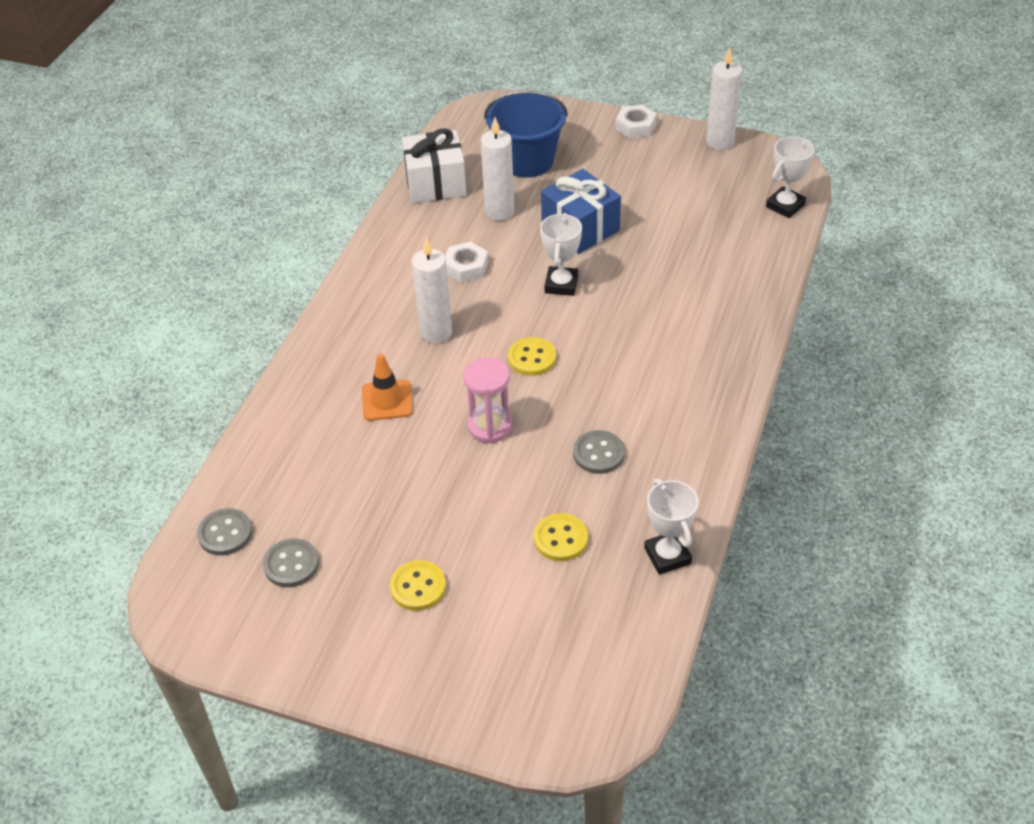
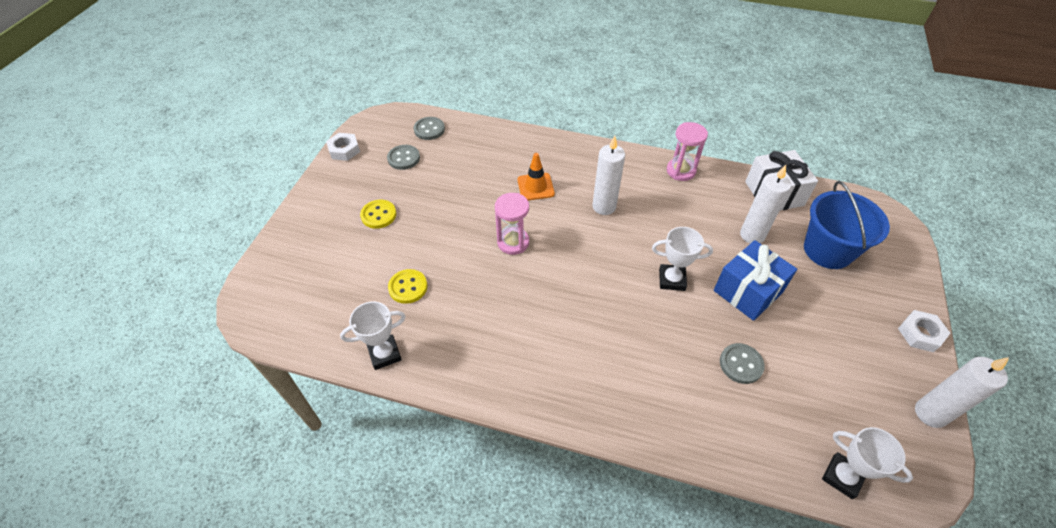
camera: 85 degrees right, 5 degrees up
(382, 255) = (681, 171): none -> pink hourglass
(466, 267) = (679, 218): white nut -> white nut (344, 150)
(532, 358) = (584, 263): yellow button -> none
(598, 453) = (486, 308): grey button -> grey button (741, 364)

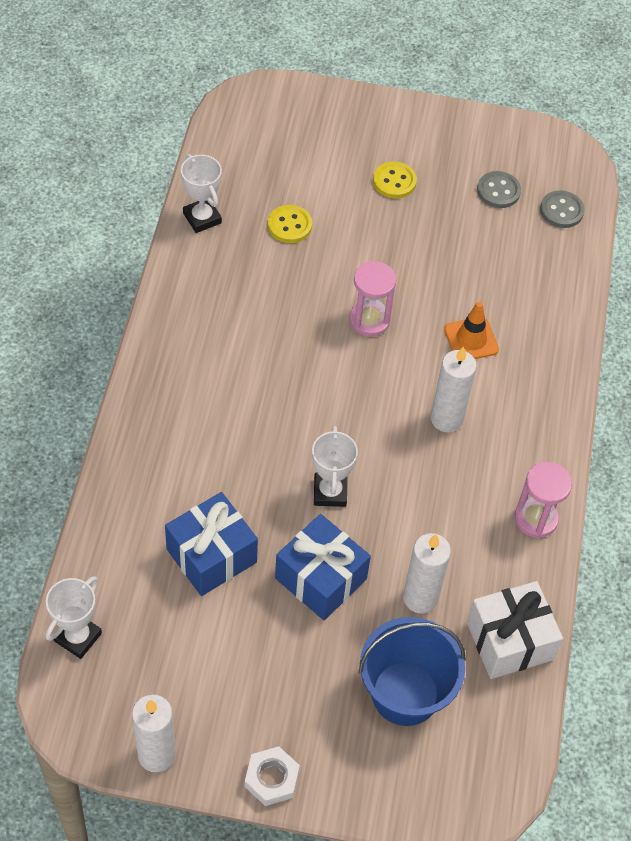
camera: 80 degrees right, 5 degrees up
(344, 150) = (502, 128): white nut -> none
(741, 364) = (211, 555): grey button -> blue gift

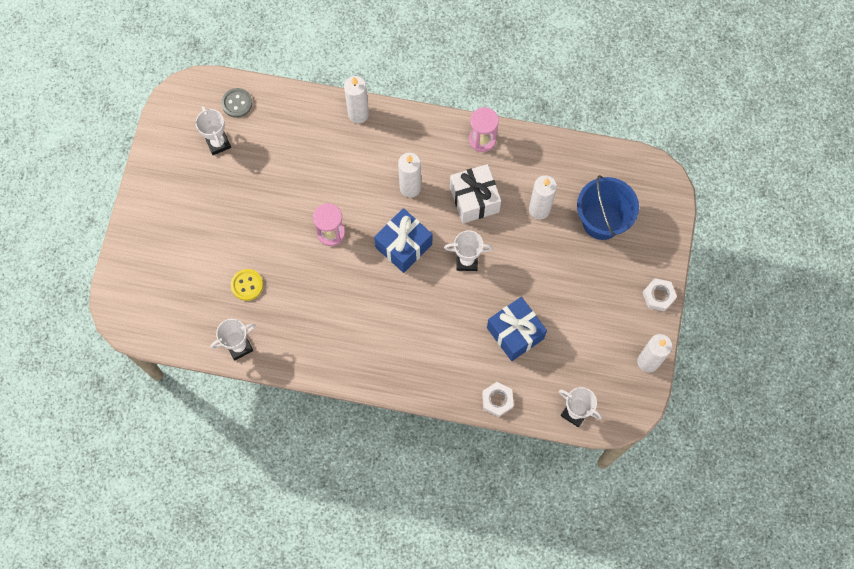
camera: 85 degrees left, 15 degrees up
(105, 528) = (497, 400): none -> white nut
(321, 578) = (528, 267): blue gift -> blue gift (403, 246)
(394, 181) = (207, 212): yellow button -> none
(471, 339) = (347, 169): orange traffic cone -> none
(498, 191) = (218, 143): grey button -> white trophy
(509, 641) = (565, 161): white gift -> white gift (474, 199)
(561, 354) = (358, 114): none -> white candle

